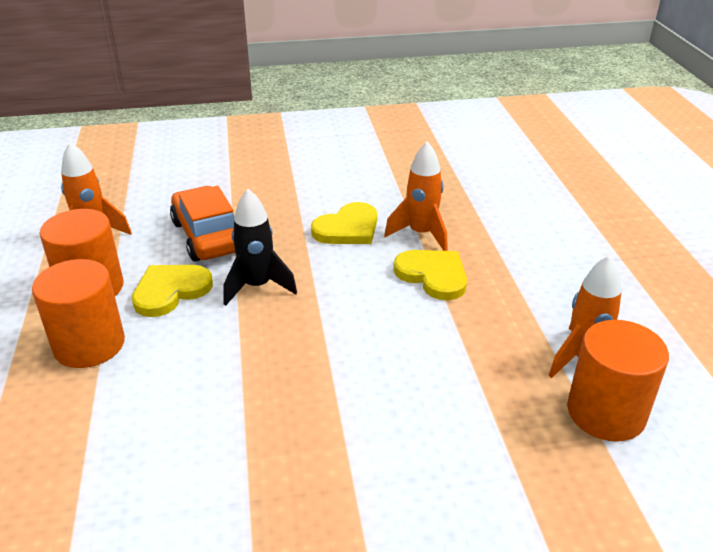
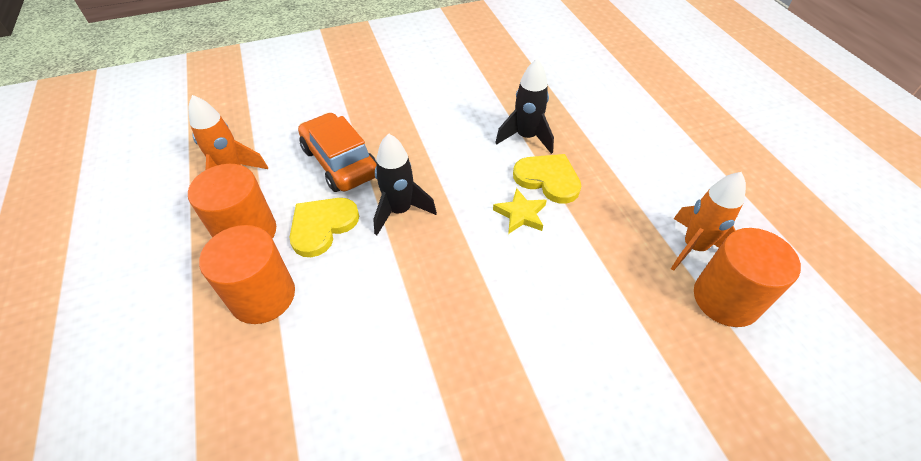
camera: 10 degrees left, 15 degrees up
(348, 228) = (462, 139): yellow heart -> none
(390, 304) = (520, 214): none -> yellow star
(421, 234) = (526, 137): orange rocket -> black rocket

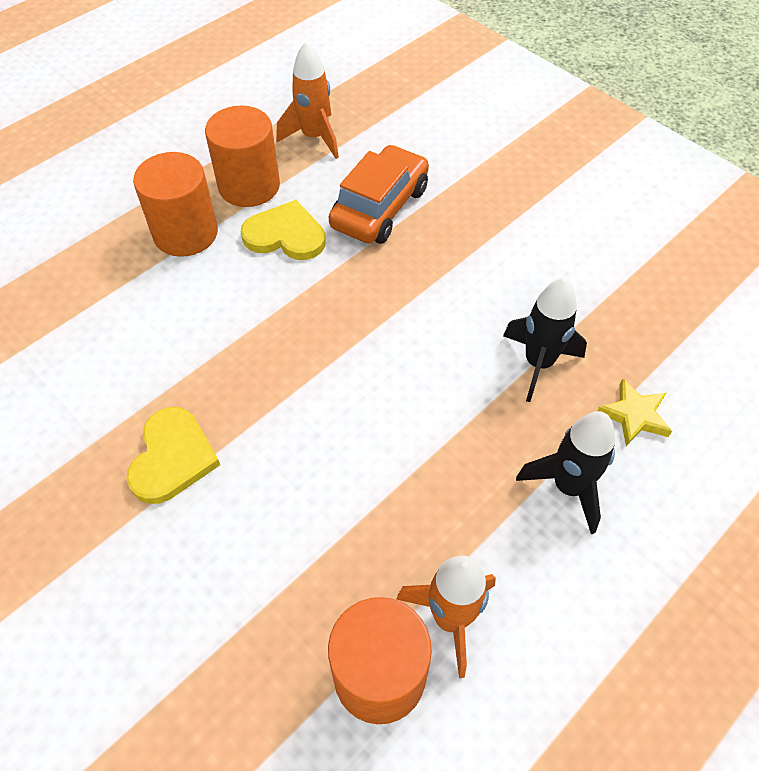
camera: 65 degrees right, 5 degrees up
(400, 211) = (340, 287): black rocket -> black rocket (568, 487)
(520, 214) = (398, 401): yellow star -> yellow star (634, 415)
(548, 179) = (475, 412): yellow heart -> yellow heart (172, 458)

